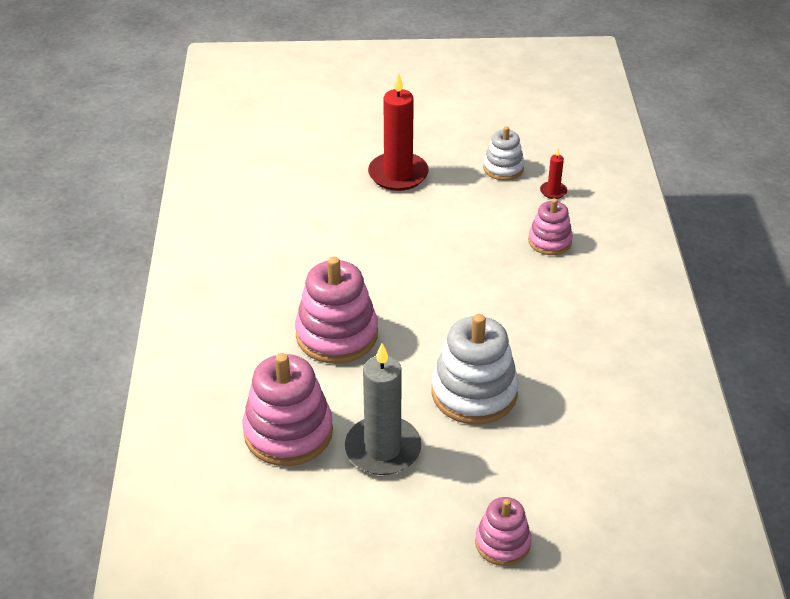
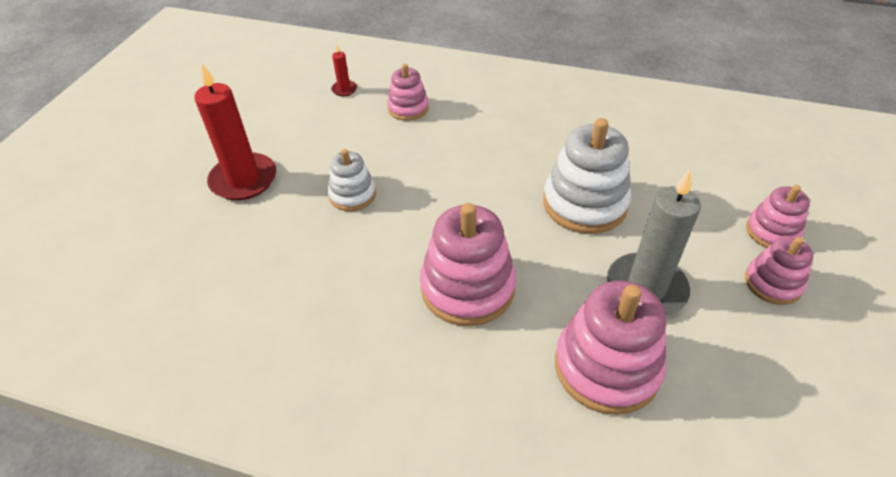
camera: 70 degrees left, 5 degrees up
(428, 543) = (772, 283): none -> pink stacking toy
(503, 168) = (290, 109): white stacking toy -> white stacking toy (352, 195)

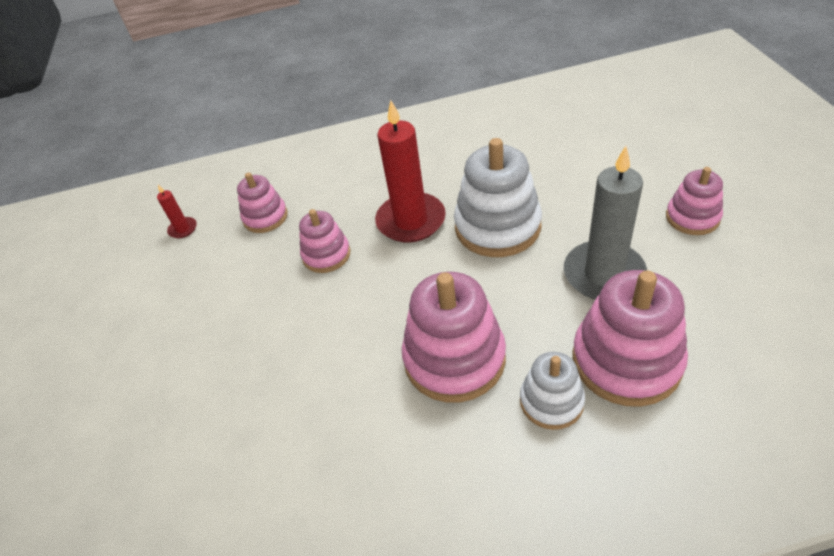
camera: 25 degrees left, 0 degrees up
(244, 180) = (138, 375): red candle -> red candle (411, 220)
(352, 195) = (272, 330): white stacking toy -> white stacking toy (551, 401)
(772, 232) = (659, 176): pink stacking toy -> pink stacking toy (326, 255)

